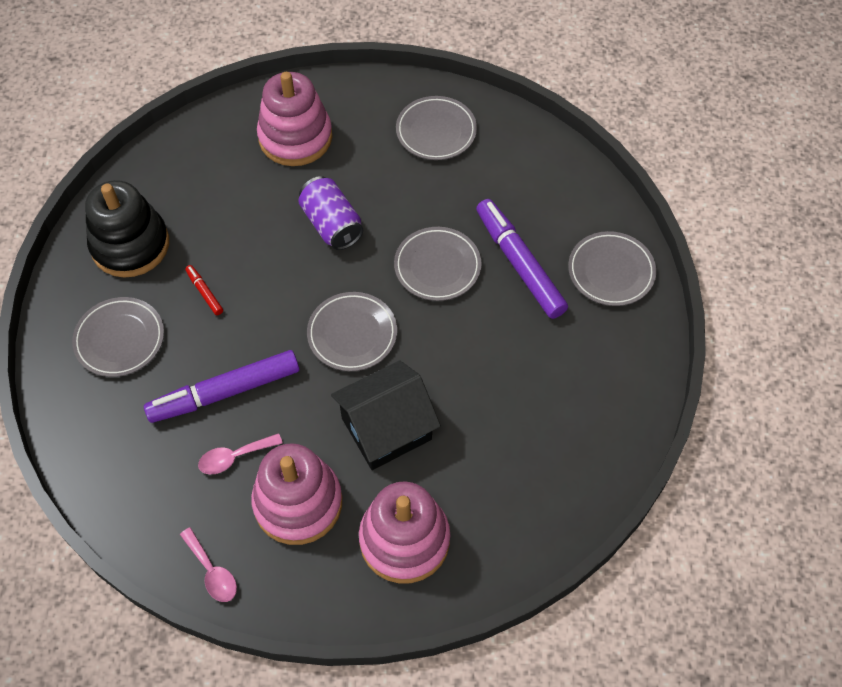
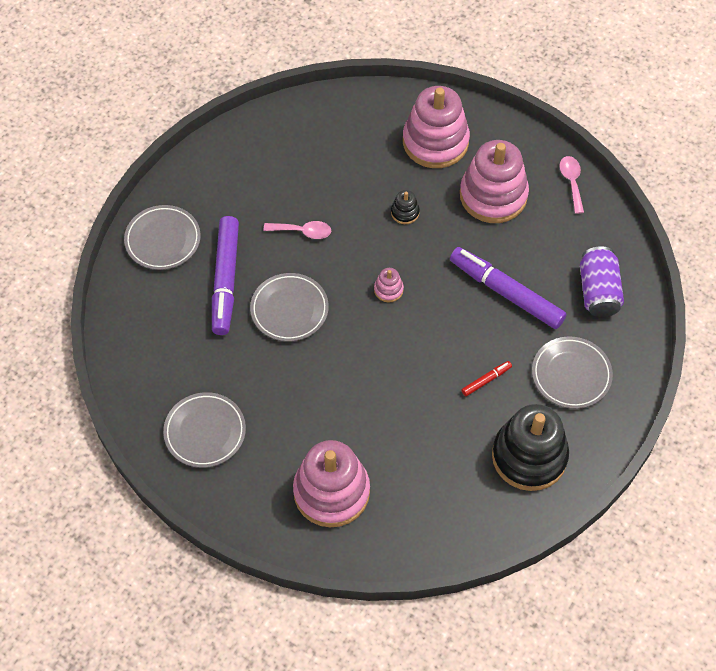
camera: 150 degrees left, 0 degrees up
(205, 293) = (486, 380): red marker -> red marker turned 120 degrees counterclockwise
(226, 392) = (507, 293): purple marker -> purple marker turned 150 degrees counterclockwise
(234, 457) = (522, 245): pink spoon -> pink spoon (303, 232)
(332, 224) = (350, 388): purple can -> purple can (598, 291)
(352, 334) = (388, 290): grey plate -> pink stacking toy
(386, 428) = (405, 212): black house -> black stacking toy

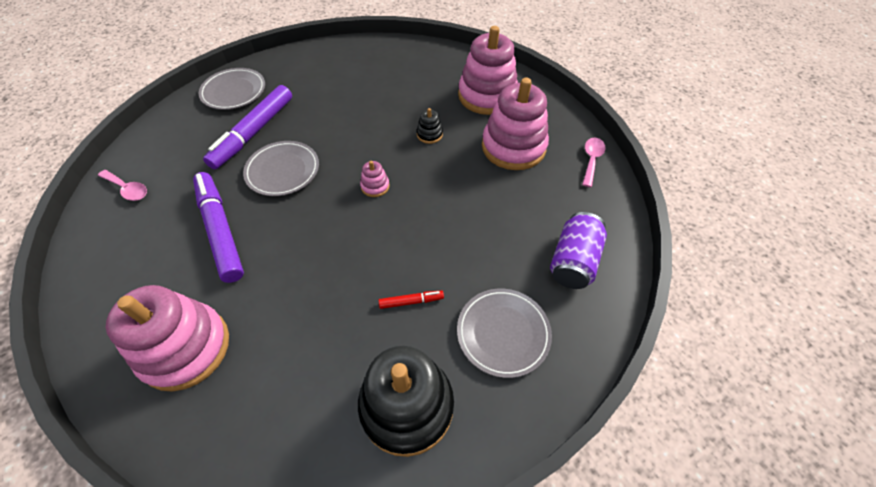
camera: 25 degrees right, 5 degrees down
(205, 432) = (132, 240): grey plate -> none
(303, 232) = (338, 120): pink spoon -> pink spoon (128, 189)
(507, 293) = (480, 228): purple marker -> purple marker (221, 231)

